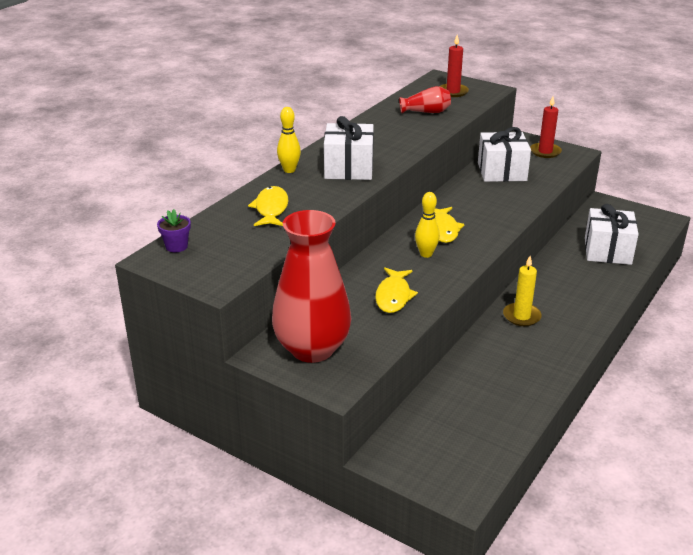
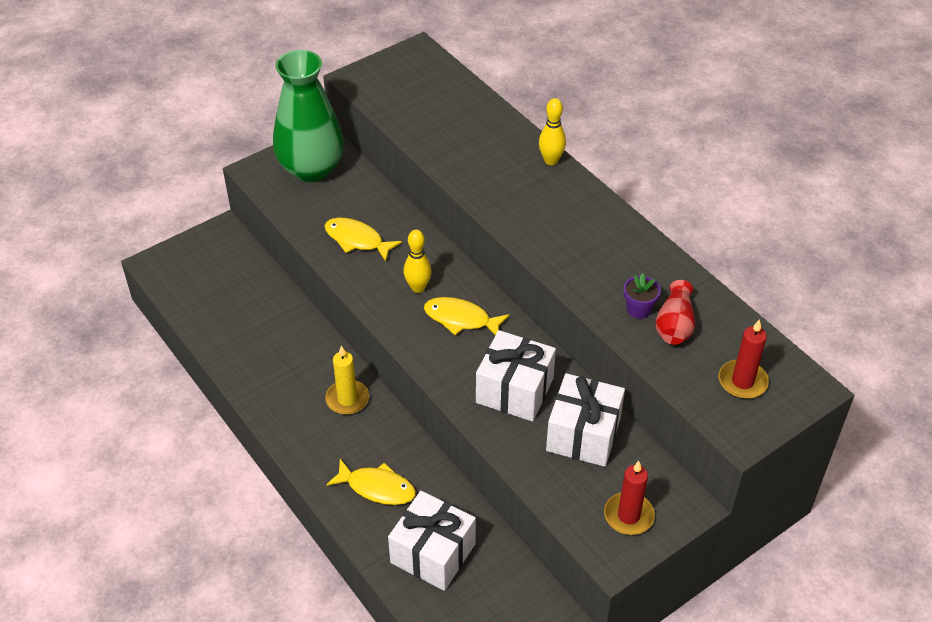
camera: 110 degrees right, 15 degrees up
(176, 246) = (431, 65): purple flower pot -> purple flower pot (638, 309)
(271, 209) = (470, 131): yellow fish -> yellow fish (377, 487)
(312, 349) = (311, 169): red vase -> green vase
(349, 168) = (534, 206): white gift -> white gift (514, 390)

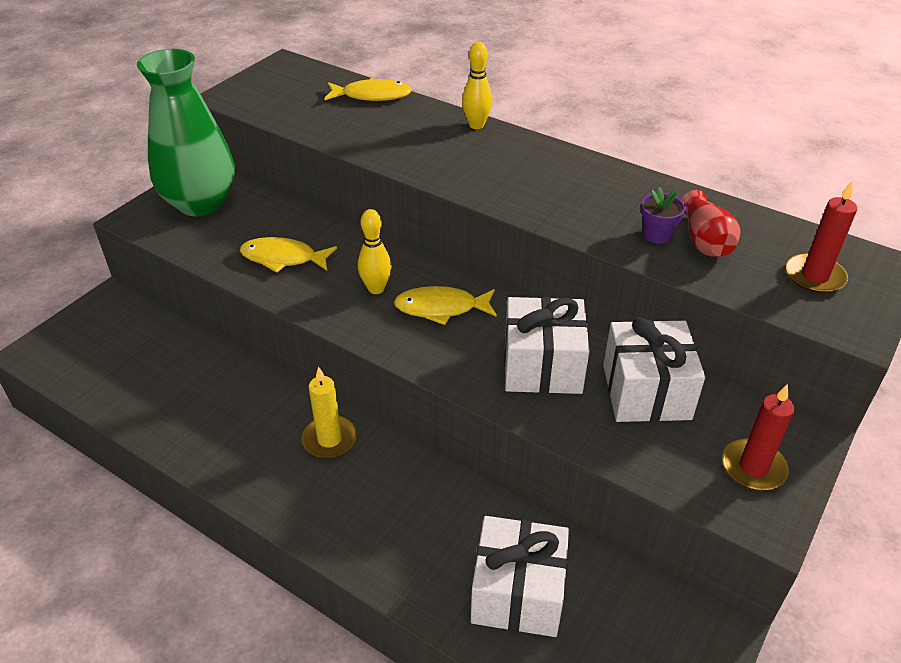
camera: 20 degrees left, 5 degrees down
(377, 487) = (411, 532): yellow fish -> yellow fish (372, 96)

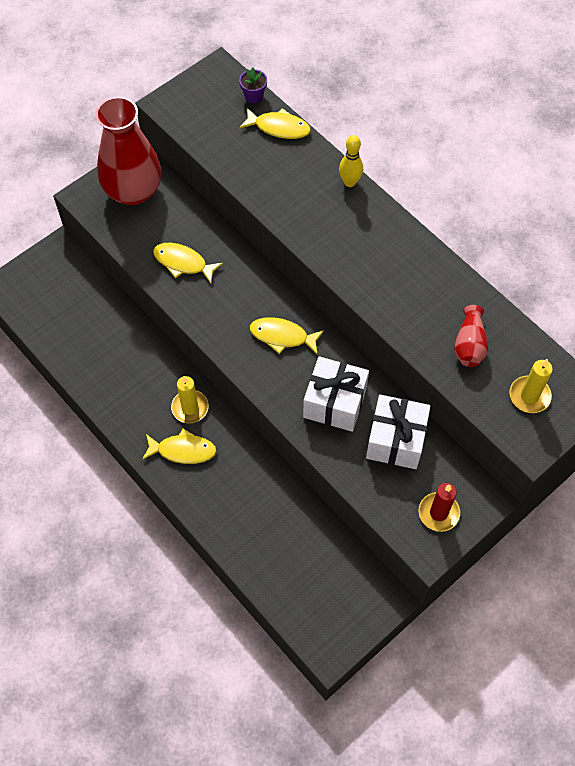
camera: 15 degrees right, 20 degrees up
(200, 203) = (133, 191): green vase -> red vase
(333, 495) = (183, 450): none -> yellow fish
(376, 289) = (242, 307): yellow bowling pin -> none
(518, 593) = (277, 545): white gift -> none
(657, 235) = (438, 331): purple flower pot -> purple flower pot (253, 96)
(814, 276) = (529, 396): red candle -> yellow candle

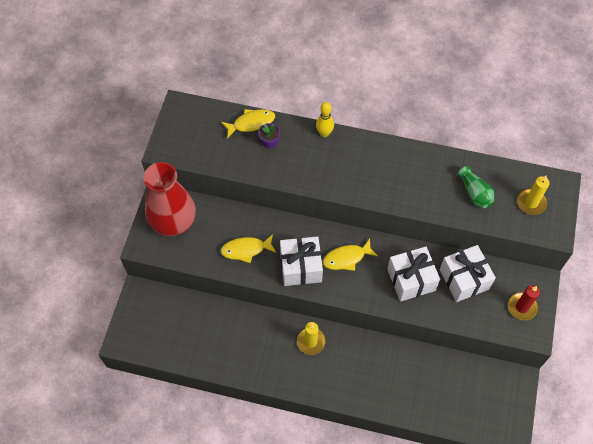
camera: 35 degrees left, 0 degrees up
(183, 450) = (328, 372): yellow fish -> none
(225, 315) = (301, 267): none -> white gift
(253, 96) = (217, 111): purple flower pot -> purple flower pot (269, 142)
(469, 345) = (475, 193): red vase -> green vase

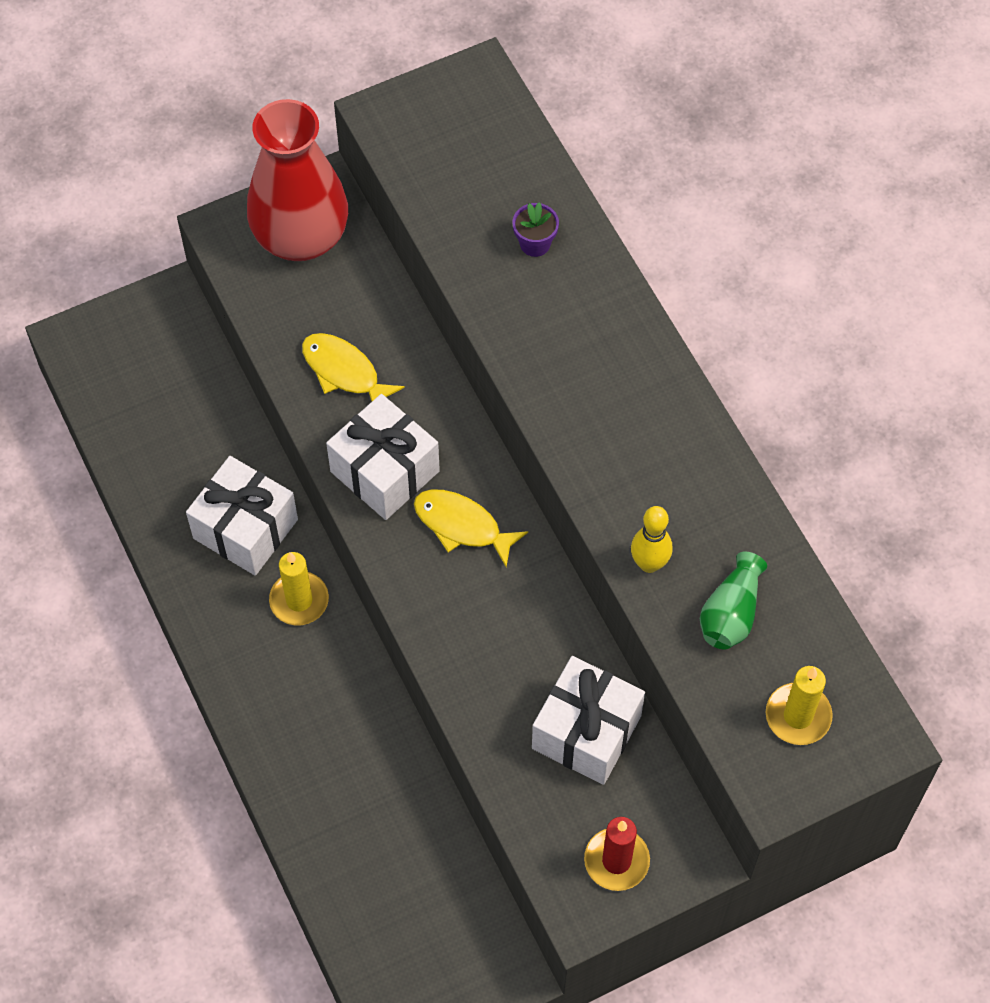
camera: 50 degrees right, 0 degrees up
(251, 123) = (545, 193): yellow fish -> none
(324, 133) = (628, 308): yellow bowling pin -> yellow bowling pin (649, 563)
(411, 280) = (510, 650): white gift -> white gift (245, 529)

